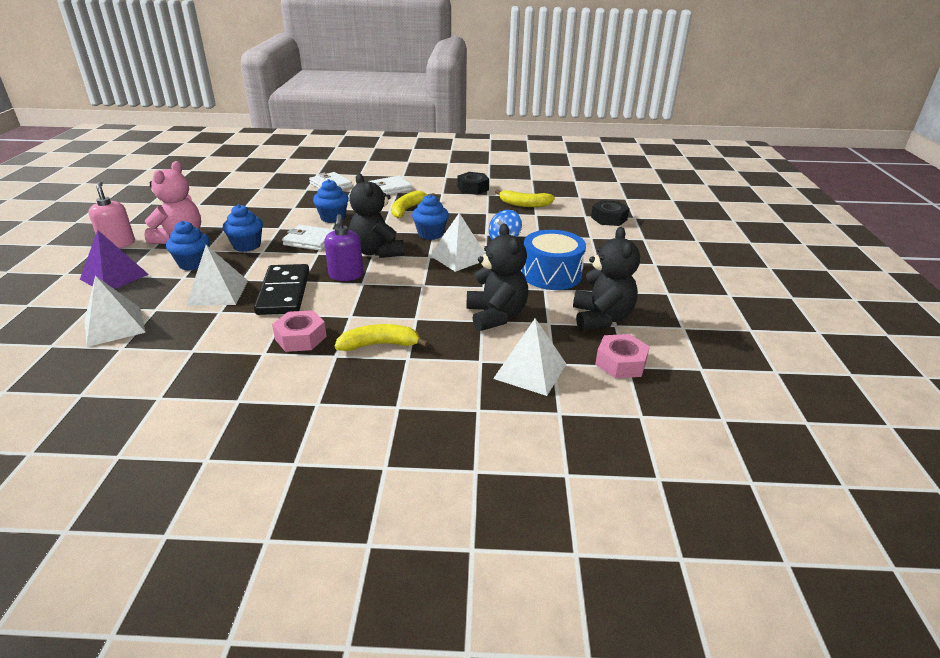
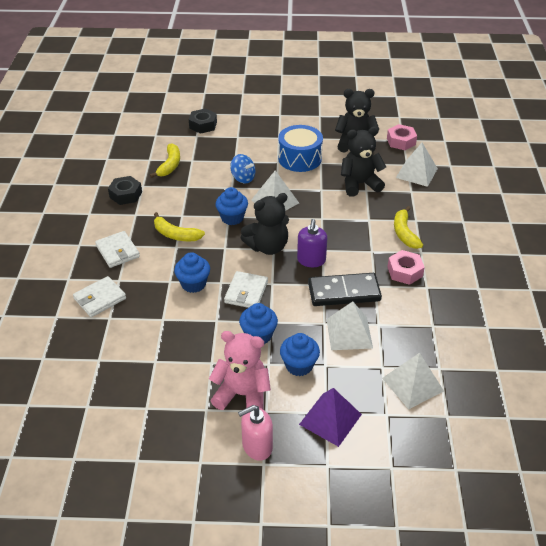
camera: 90 degrees left, 10 degrees up
(346, 275) = (311, 260): purple soap dispenser -> purple soap dispenser turned 105 degrees clockwise

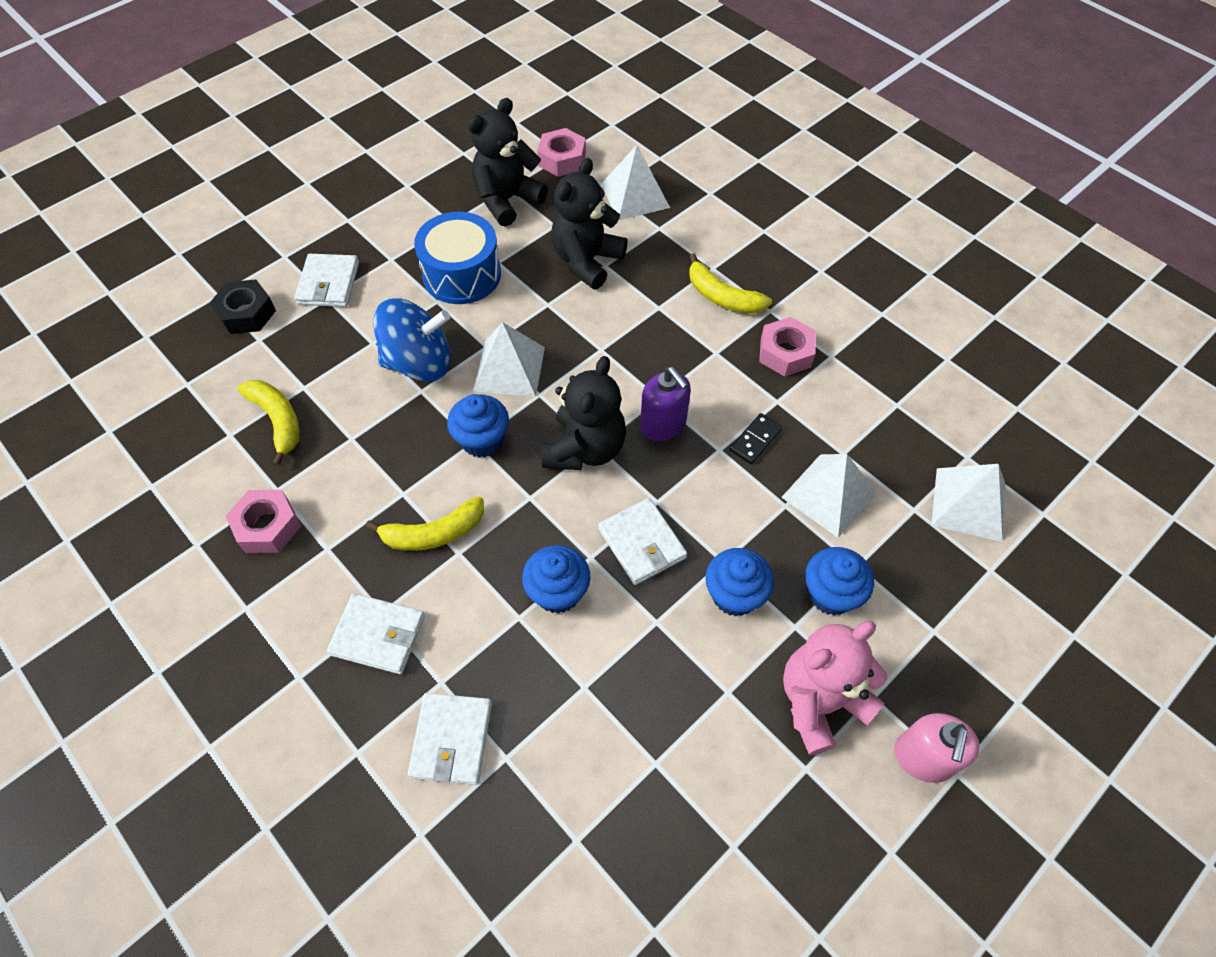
camera: 45 degrees left, 15 degrees up
(125, 195) = (267, 526): black nut -> pink nut
(243, 178) = (419, 363): blue spinning top -> blue spinning top, size x1.63
(244, 132) = (328, 283): none -> white wallet
(330, 419) = (948, 636): purple pyramid -> none
(344, 292) = (755, 440): black domino -> black domino, size x0.48

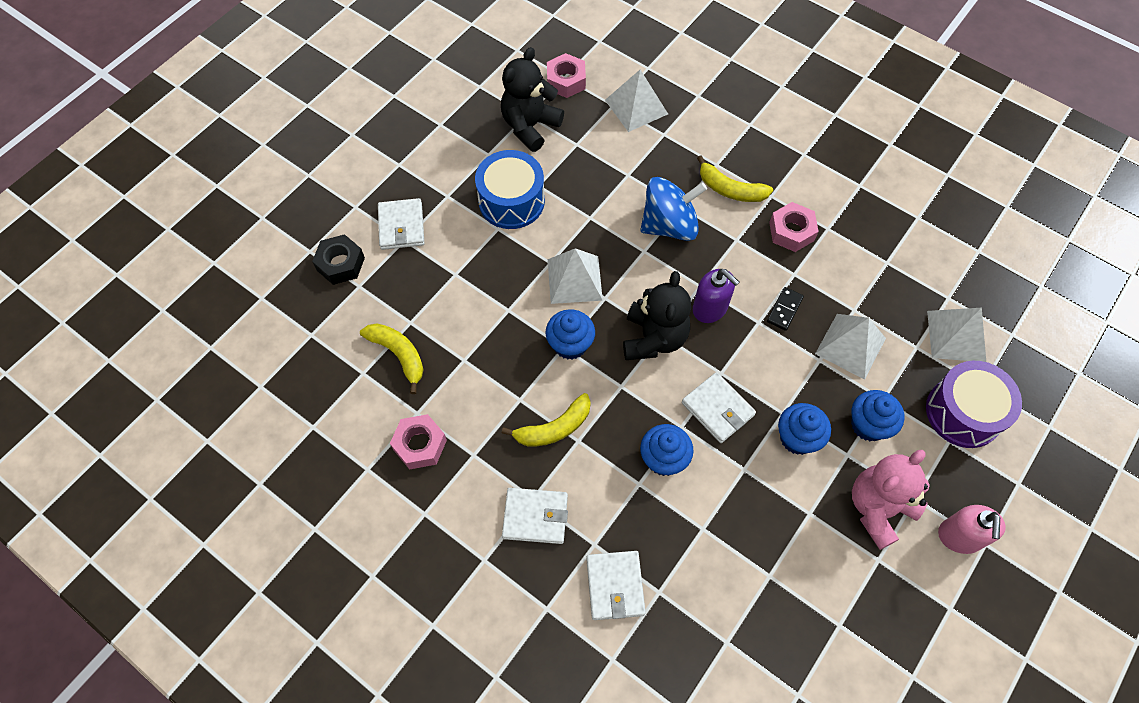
camera: 10 degrees left, 5 degrees up
(419, 363) = (499, 286): blue spinning top -> blue spinning top (669, 225)
(587, 261) = (612, 173): black teddy bear -> none
(960, 599) = (963, 412): none -> purple drum

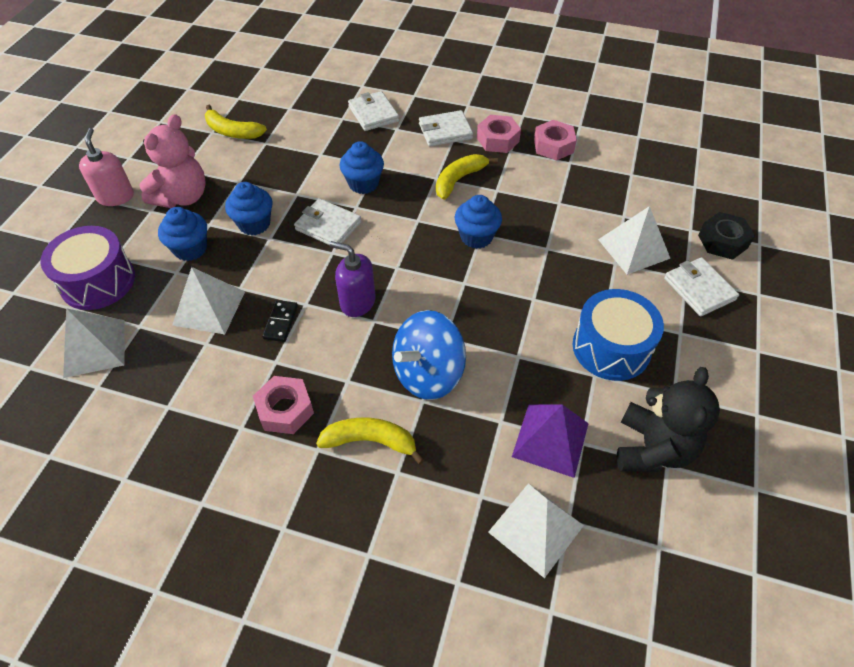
camera: 160 degrees right, 10 degrees down
(399, 355) = (614, 192): yellow banana -> yellow banana (232, 131)
(566, 81) = (652, 540): pink nut -> pink nut (498, 140)
(574, 279) = (501, 290): white pyramid -> white pyramid (633, 248)
(598, 152) = (550, 440): none -> purple pyramid
(653, 338) = (403, 262): black teddy bear -> none

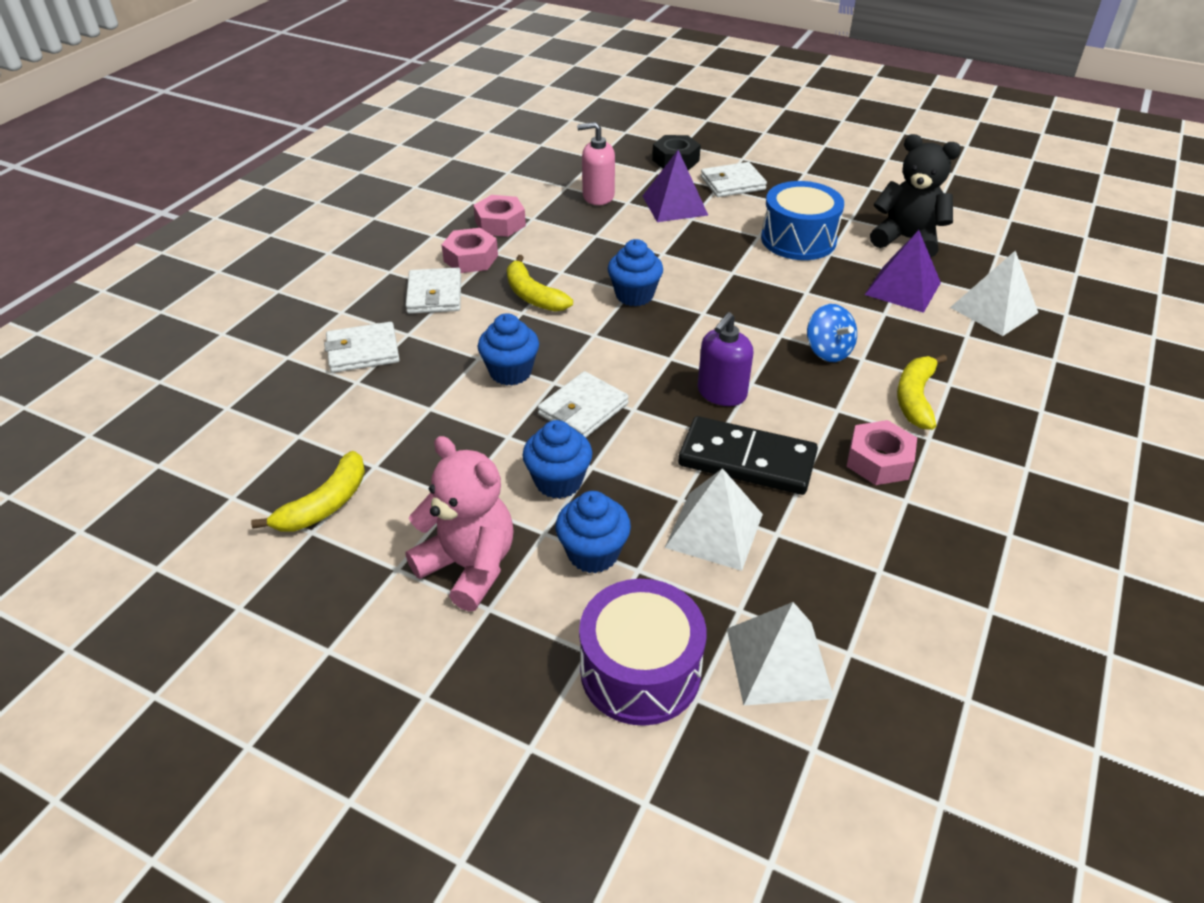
camera: 80 degrees left, 10 degrees down
(115, 196) = (434, 662): pink soap dispenser -> pink soap dispenser (598, 196)
(280, 322) = (747, 460): black domino -> black domino, size x2.10
(428, 374) = (828, 351): blue spinning top -> blue spinning top, size x0.61
(633, 248) = (674, 205): white pyramid -> purple pyramid

